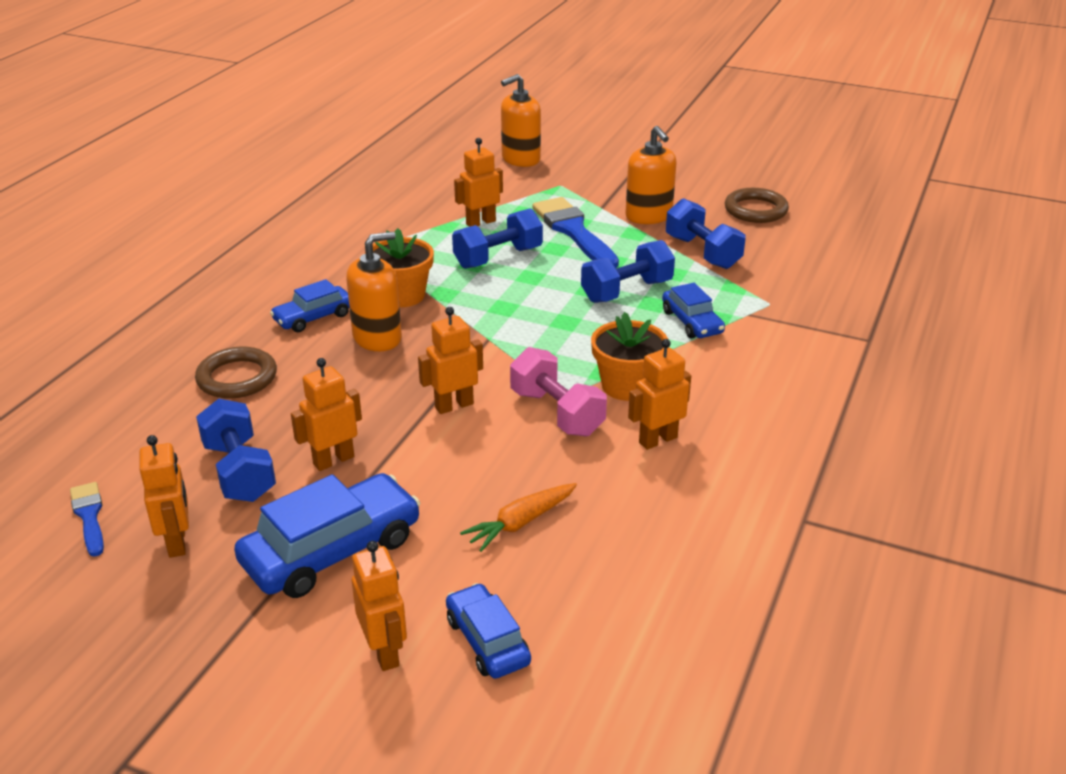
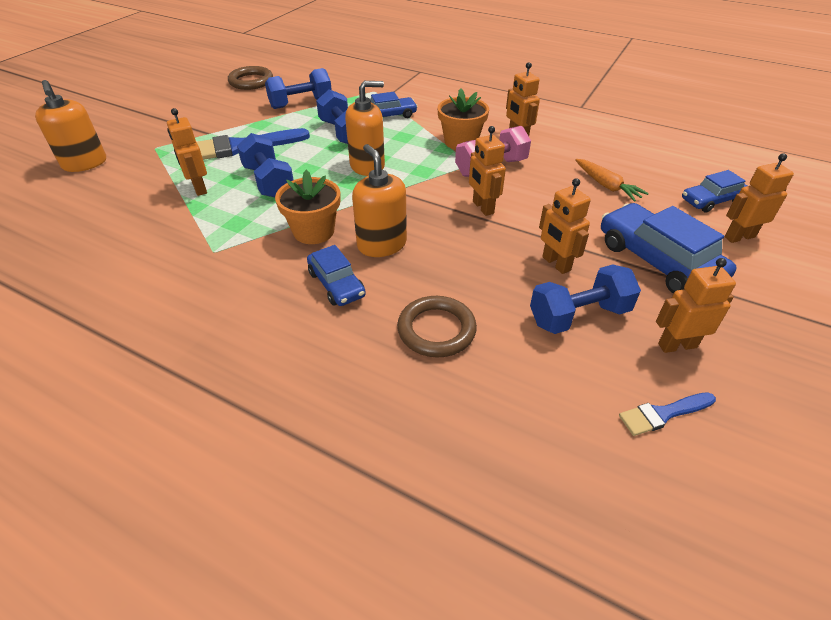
camera: 85 degrees left, 10 degrees up
(648, 216) = (236, 116): orange soap dispenser -> orange soap dispenser (367, 166)

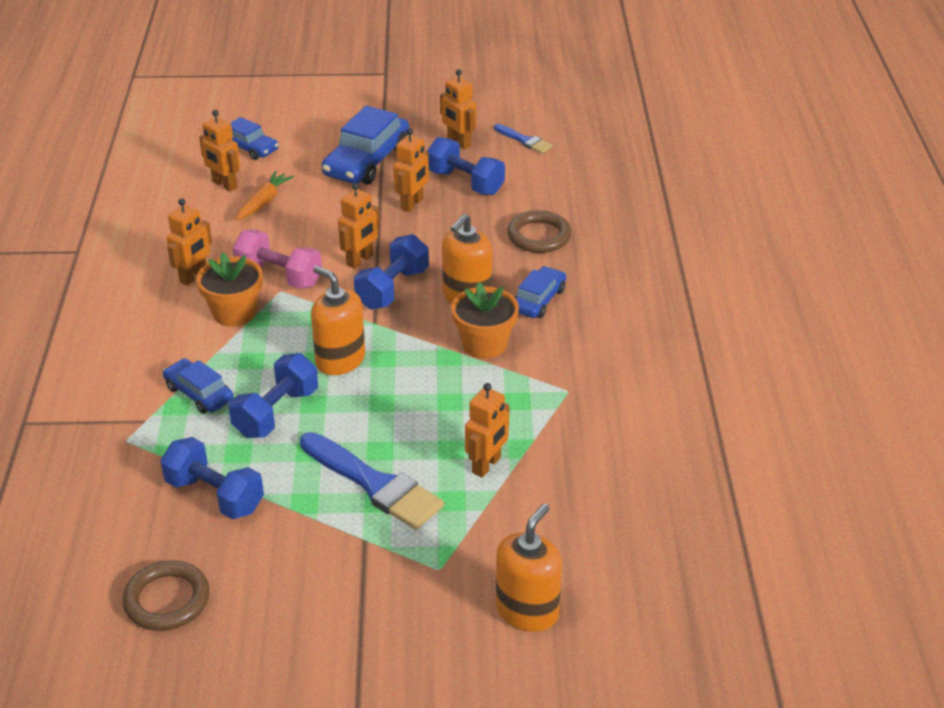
camera: 120 degrees left, 5 degrees down
(268, 182) = (430, 418): blue dumbbell -> blue dumbbell (392, 289)
(739, 237) = (300, 131): orange robot -> orange robot (224, 185)

